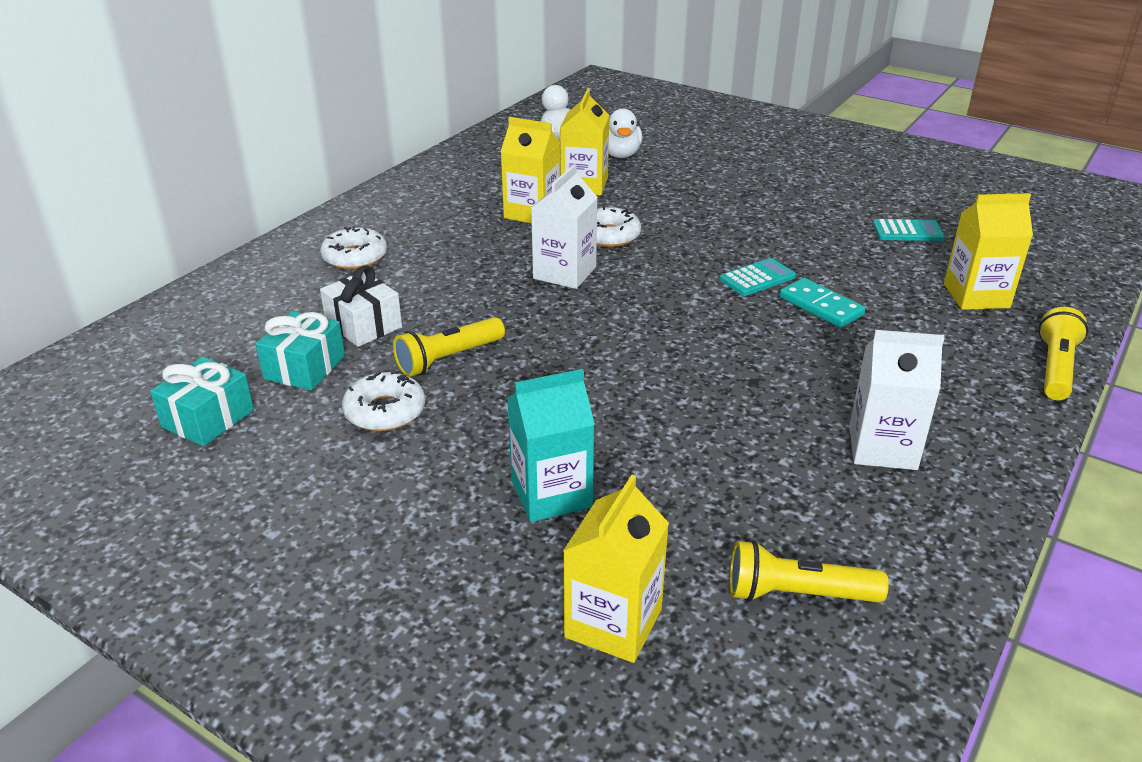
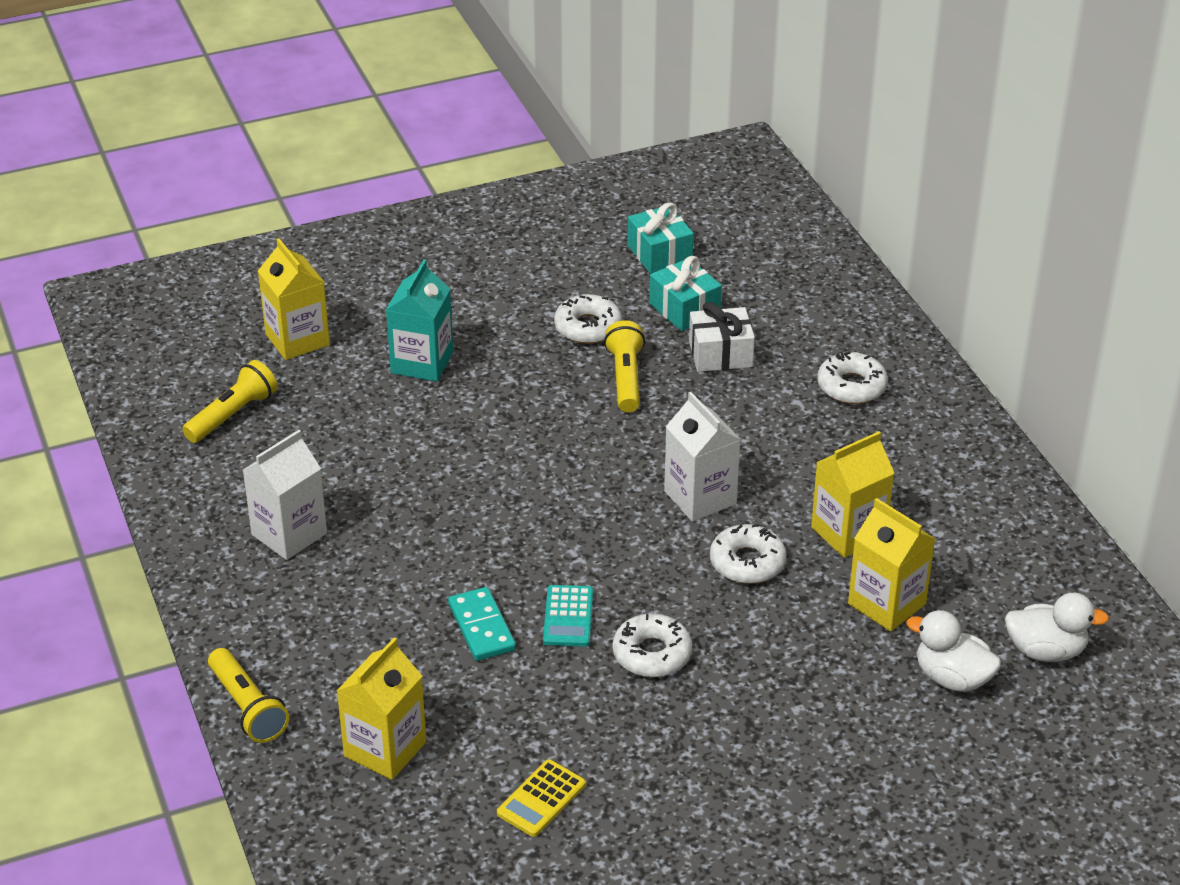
camera: 125 degrees right, 5 degrees up
(741, 238) = (652, 654): none -> white donut
(820, 306) = (482, 627): turquoise domino -> turquoise domino turned 75 degrees clockwise
(907, 231) = (541, 799): turquoise calculator -> yellow calculator

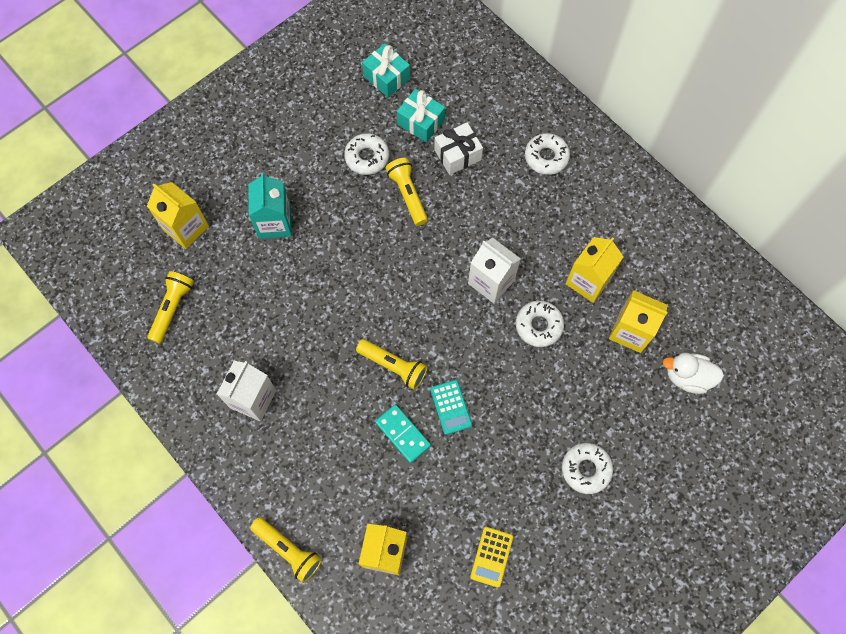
camera: 20 degrees left, 30 degrees up
(508, 551) = (393, 366): none -> yellow flashlight
(652, 654) = (511, 419): white donut -> white donut (586, 469)
(1045, 651) = (731, 337): white duck -> none

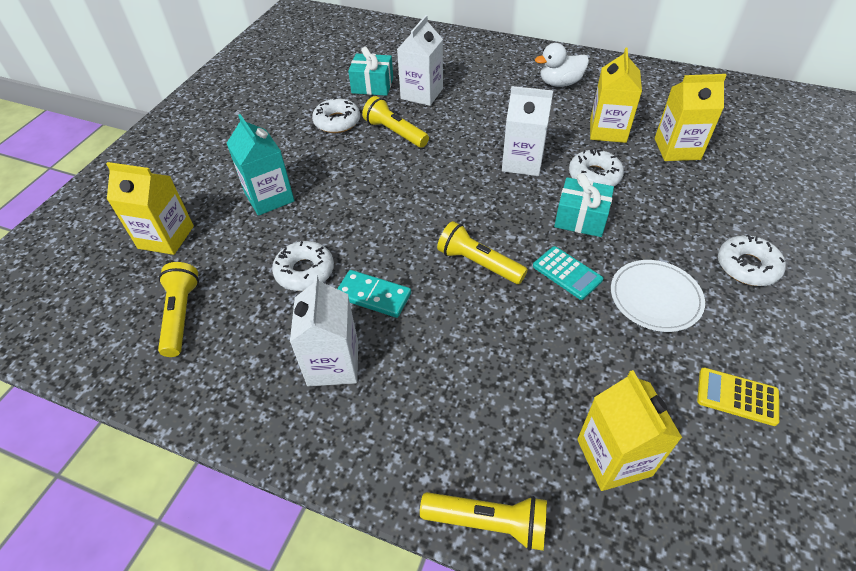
camera: 25 degrees left, 20 degrees down
(386, 77) = (321, 70): turquoise gift -> turquoise gift (580, 218)
(393, 366) = (478, 263): yellow flashlight -> yellow flashlight turned 150 degrees counterclockwise
(403, 434) = (536, 320): turquoise domino -> turquoise domino (373, 295)
(457, 155) = (422, 94): white gift -> white carton
(491, 556) = (737, 396): yellow calculator -> yellow calculator turned 120 degrees clockwise
(497, 459) = (655, 298): none -> white plate
(546, 157) = (500, 71): white donut -> white donut (305, 271)
(687, 377) = (757, 160): white duck -> white duck (560, 83)

